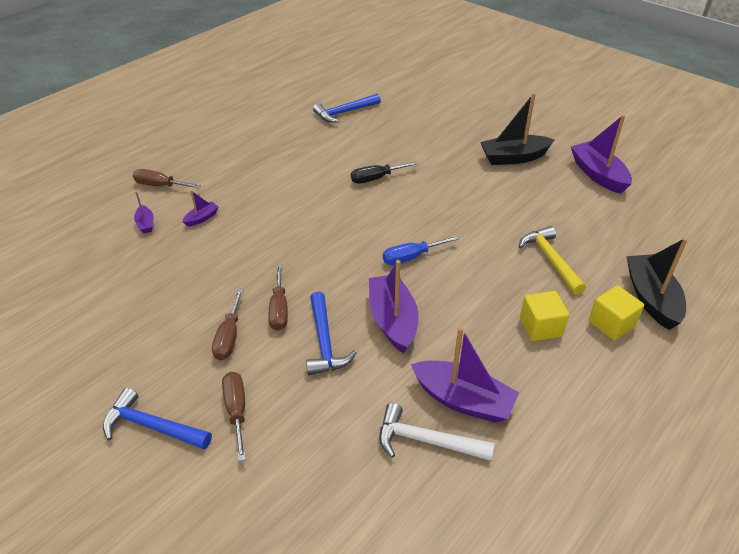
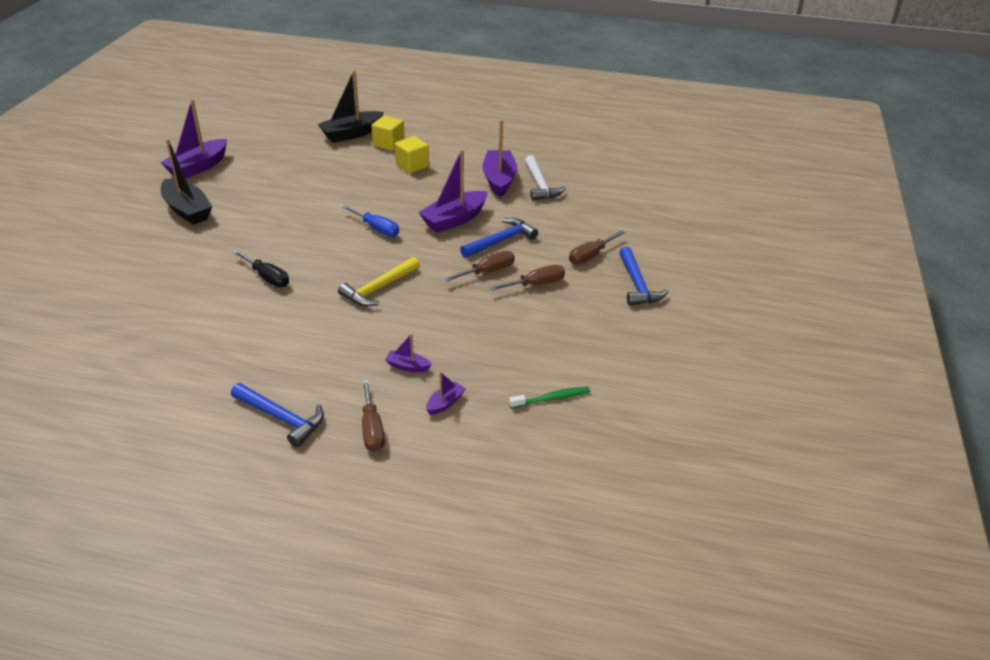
camera: 120 degrees left, 5 degrees down
(86, 280) = (551, 398): none -> green toothbrush
(344, 112) = (126, 343): blue hammer -> blue hammer (282, 418)
(550, 259) = (335, 172): yellow hammer -> yellow hammer (378, 289)

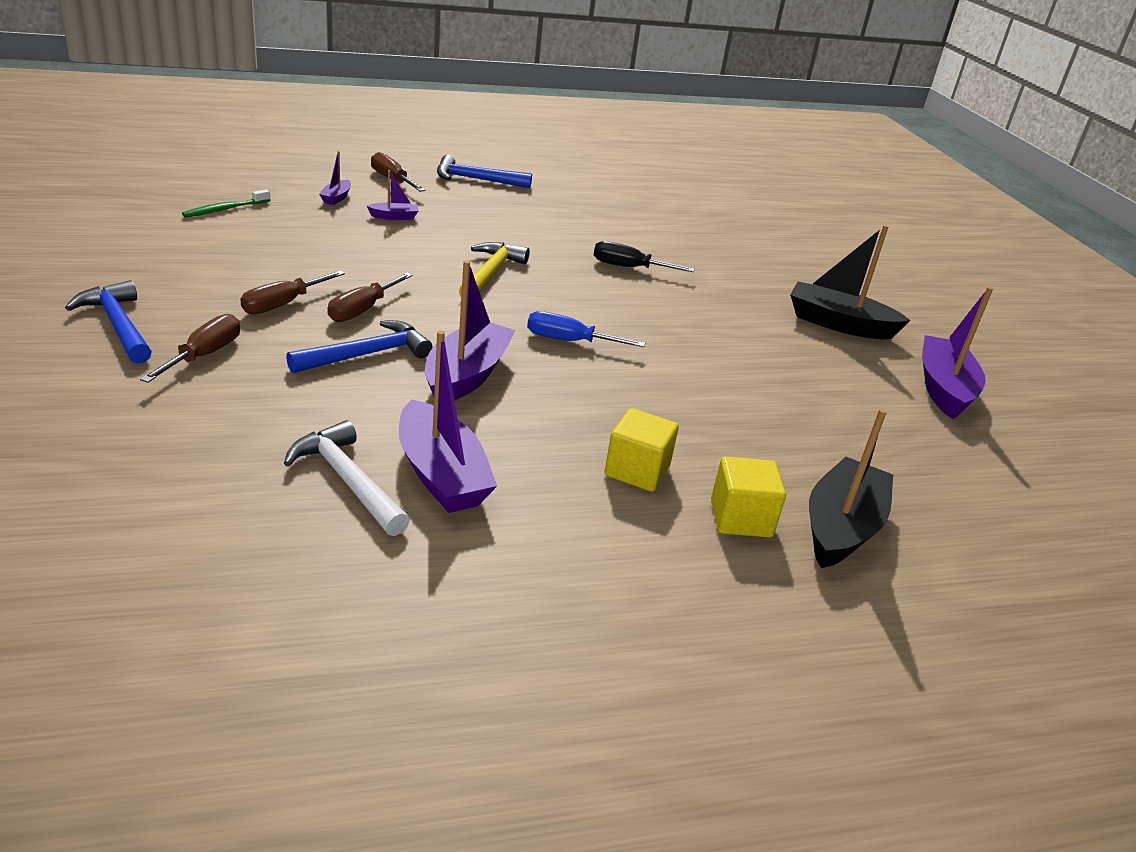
camera: 150 degrees right, 5 degrees down
(501, 241) = (367, 354): blue hammer -> blue hammer turned 150 degrees counterclockwise

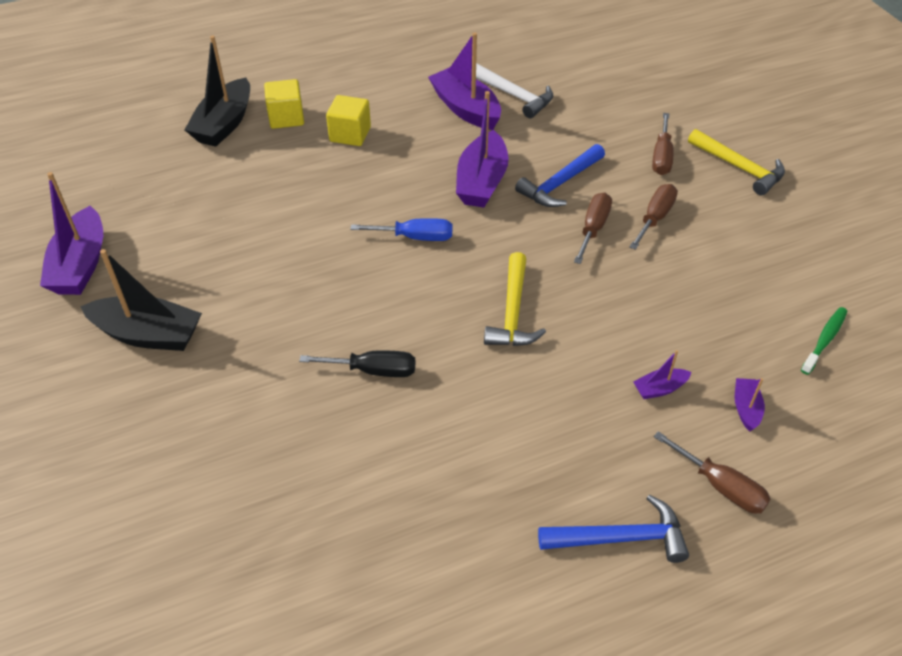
camera: 175 degrees right, 15 degrees up
(118, 325) = (739, 168): blue hammer -> yellow hammer

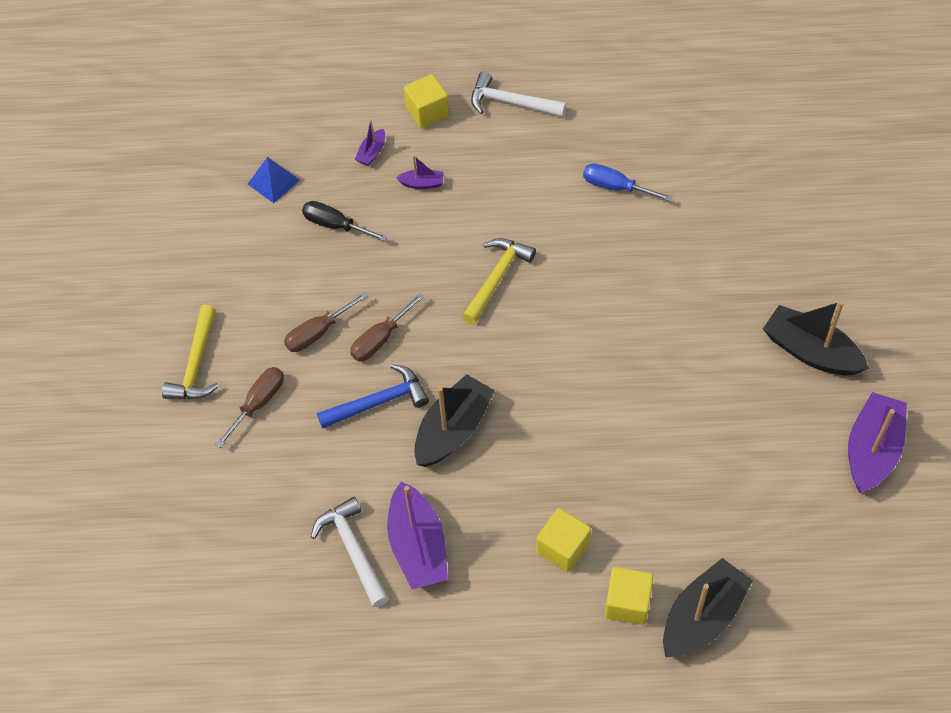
camera: 155 degrees left, 10 degrees up
(373, 370) = (630, 262): black screwdriver -> black screwdriver (335, 225)
(415, 237) = (547, 381): blue screwdriver -> blue screwdriver (616, 187)
(481, 182) = (453, 430): purple boat -> black boat
(621, 538) = (511, 103): blue hammer -> white hammer
(720, 486) = (427, 112): brown screwdriver -> yellow cube
(739, 168) = (196, 364): yellow hammer -> yellow hammer turned 150 degrees counterclockwise
(824, 340) = (273, 182): green toothbrush -> blue pyramid

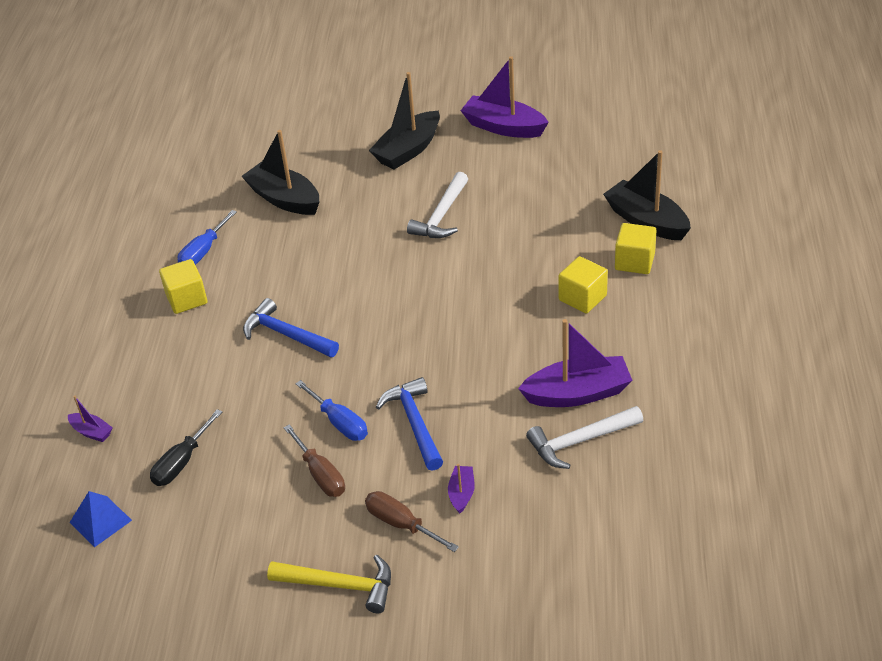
camera: 85 degrees left, 15 degrees down
(380, 339) = (339, 422): brown screwdriver -> blue screwdriver
(422, 183) = (150, 390): purple boat -> purple boat (462, 493)
(427, 112) = (53, 386): yellow cube -> yellow cube (186, 299)
(453, 430) = (454, 368): black boat -> black boat (284, 199)
(497, 278) = (286, 334): yellow hammer -> blue hammer
(511, 103) = (69, 320): white hammer -> white hammer (441, 216)

